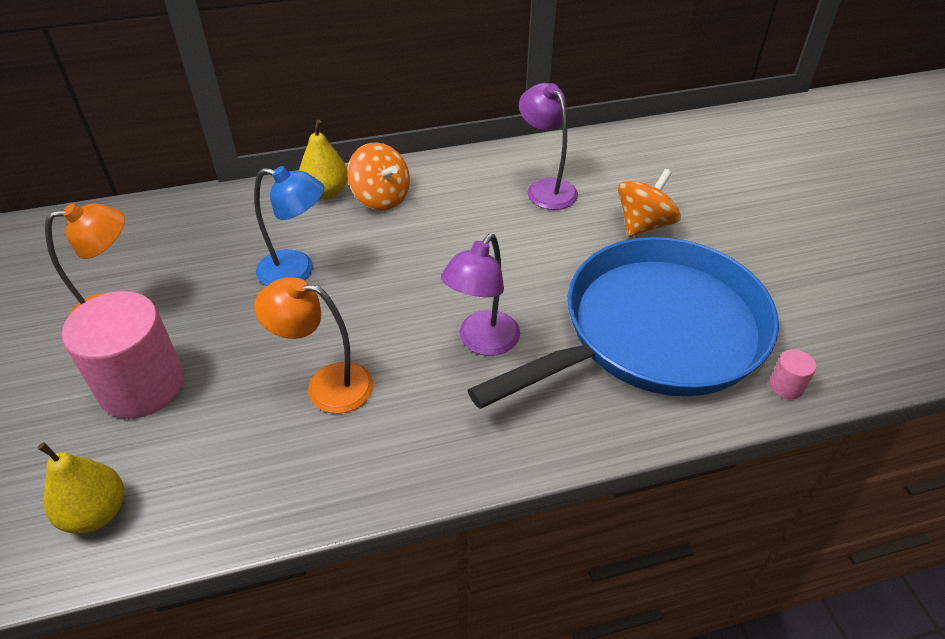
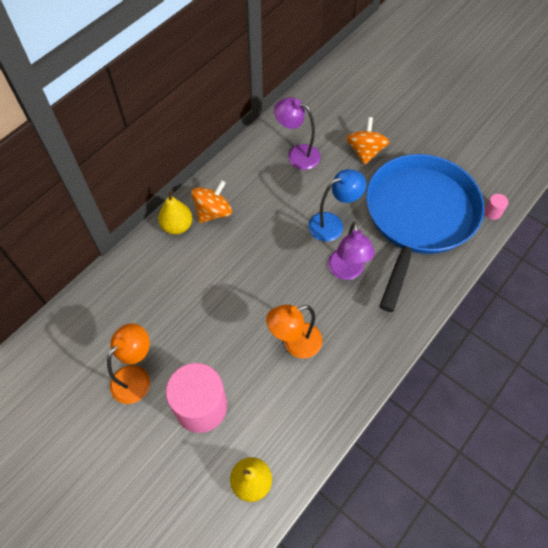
camera: 35 degrees left, 15 degrees up
(297, 271) = (213, 288): blue lamp -> blue lamp (332, 224)
(381, 198) = (213, 212): orange spinning top -> orange spinning top turned 60 degrees counterclockwise

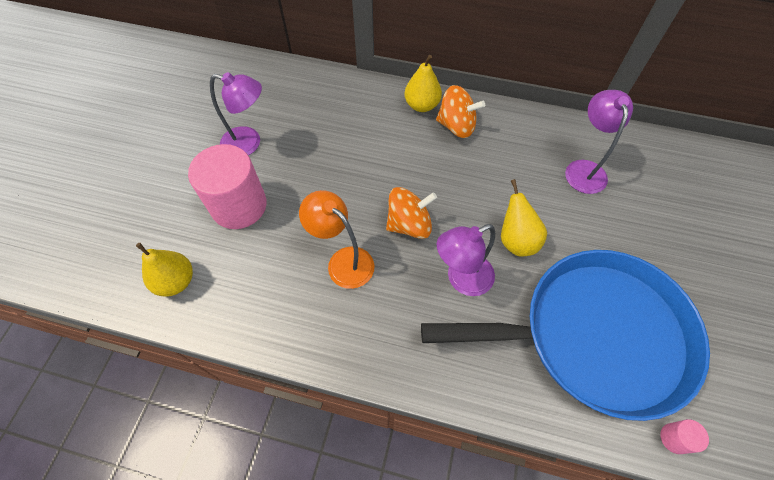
camera: 65 degrees right, 0 degrees up
(136, 377) = (249, 143): orange lamp -> purple lamp
(332, 224) = (516, 240): blue lamp -> yellow pear
(365, 151) = (645, 236): orange spinning top -> orange spinning top (409, 224)

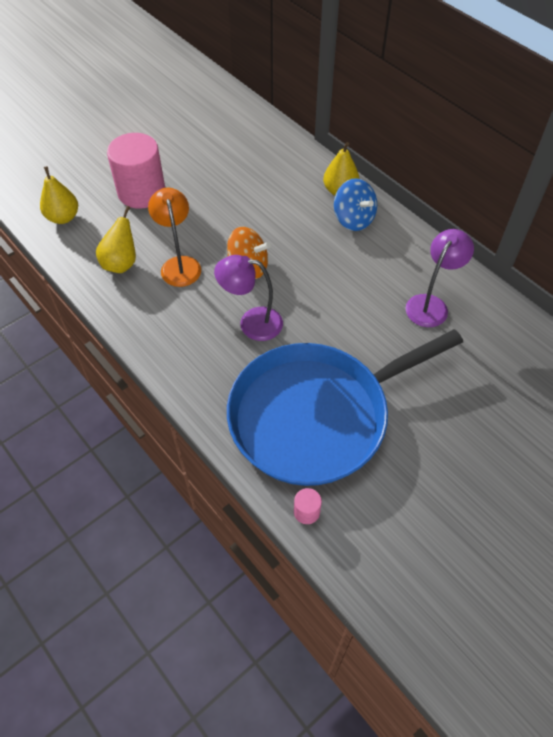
camera: 35 degrees right, 5 degrees down
(249, 143) = (184, 155): purple lamp -> none
(456, 126) = (353, 219): orange spinning top -> blue spinning top
(516, 240) = (319, 321): yellow pear -> yellow pear (121, 263)
(595, 335) = (315, 416): blue pan -> blue pan turned 120 degrees clockwise

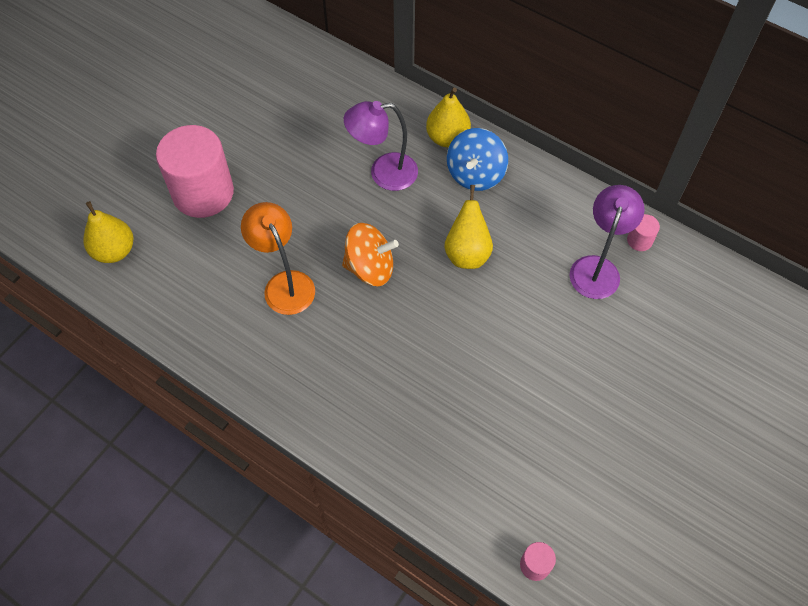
camera: 15 degrees left, 5 degrees up
(121, 263) = (211, 299): yellow pear -> yellow pear (467, 253)
(251, 323) = (398, 342): purple lamp -> purple lamp (383, 173)
(315, 416) = (509, 444): blue pan -> none
(353, 219) = (475, 174): blue spinning top -> blue spinning top turned 75 degrees clockwise
(473, 292) = (639, 240): none -> pink cylinder

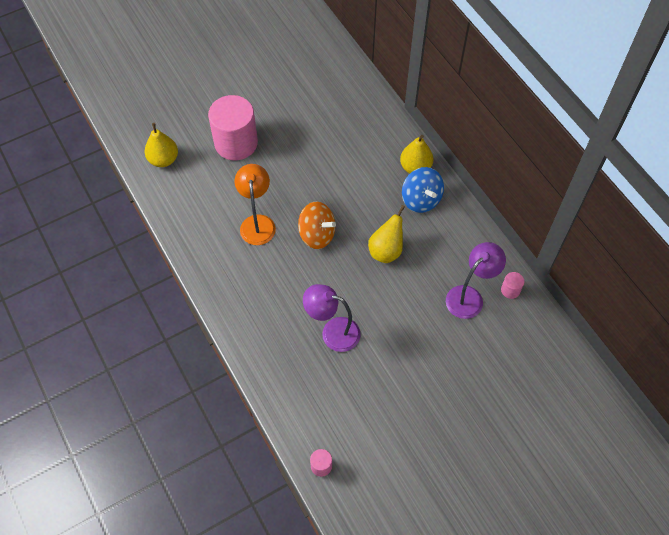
camera: 25 degrees right, 0 degrees up
(383, 173) = (359, 175): purple lamp -> purple lamp (332, 332)
(475, 174) = (421, 199): blue spinning top -> blue spinning top turned 75 degrees counterclockwise

